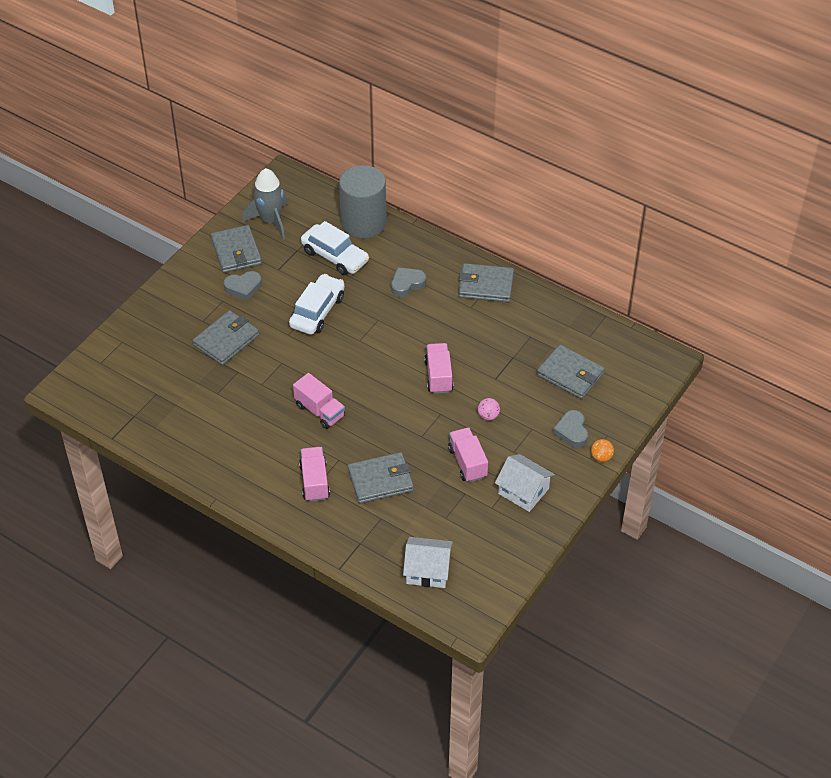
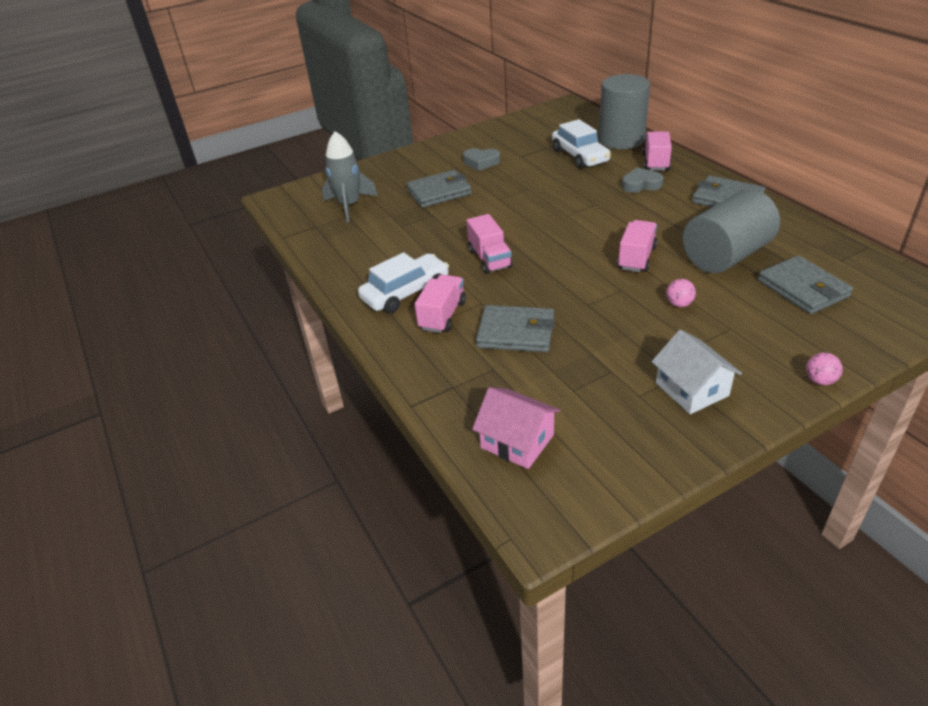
camera: 30 degrees right, 10 degrees down
(236, 251) = (492, 140): grey wallet -> none
(270, 221) = (536, 127): grey rocket -> grey rocket (350, 205)
(317, 311) = (538, 188): white car -> white car (406, 292)
(427, 570) = (517, 441): white house -> pink house
(467, 462) = (630, 341): pink truck -> pink truck (655, 162)
(505, 354) = (726, 256): none -> grey cylinder
(572, 431) = (785, 343): grey heart -> none
(601, 457) = (820, 380): orange ball -> pink ball

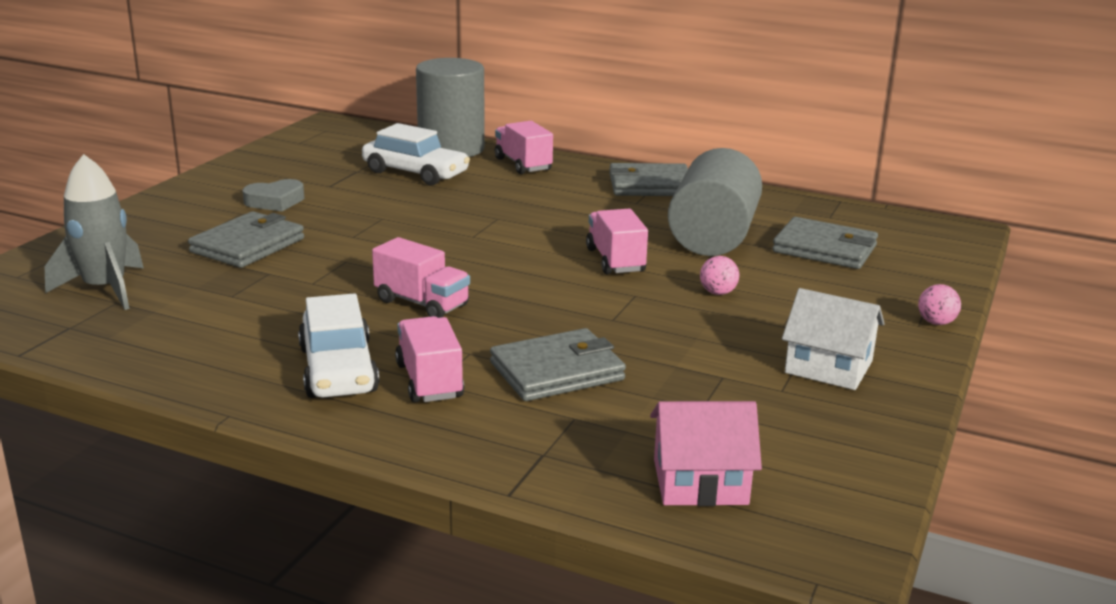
camera: 40 degrees left, 15 degrees down
(406, 292) = (338, 370): white car -> white car turned 150 degrees clockwise
(641, 184) = (531, 189): grey heart -> none

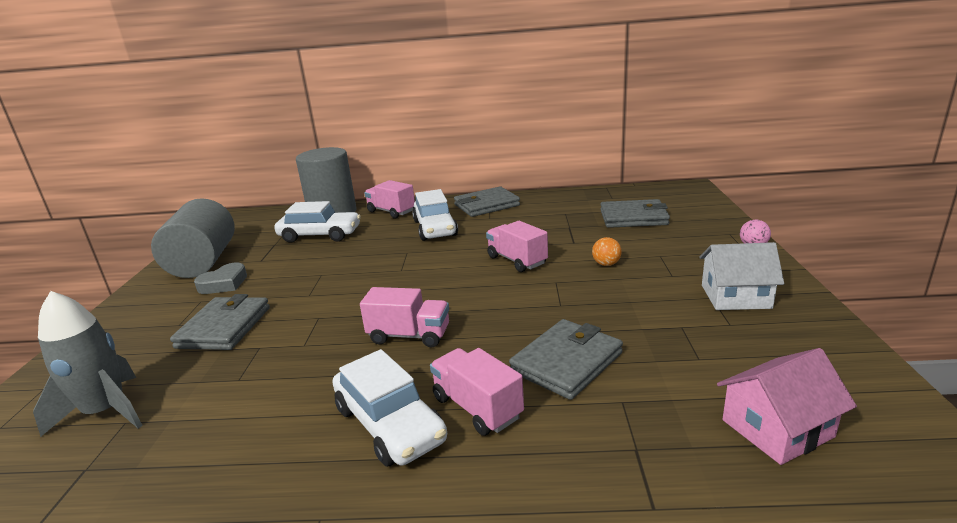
camera: 20 degrees left, 0 degrees up
(556, 198) = (435, 228): none -> white car
(712, 237) = (560, 228): grey cylinder -> grey cylinder (203, 262)
(718, 293) = (606, 264): pink ball -> orange ball

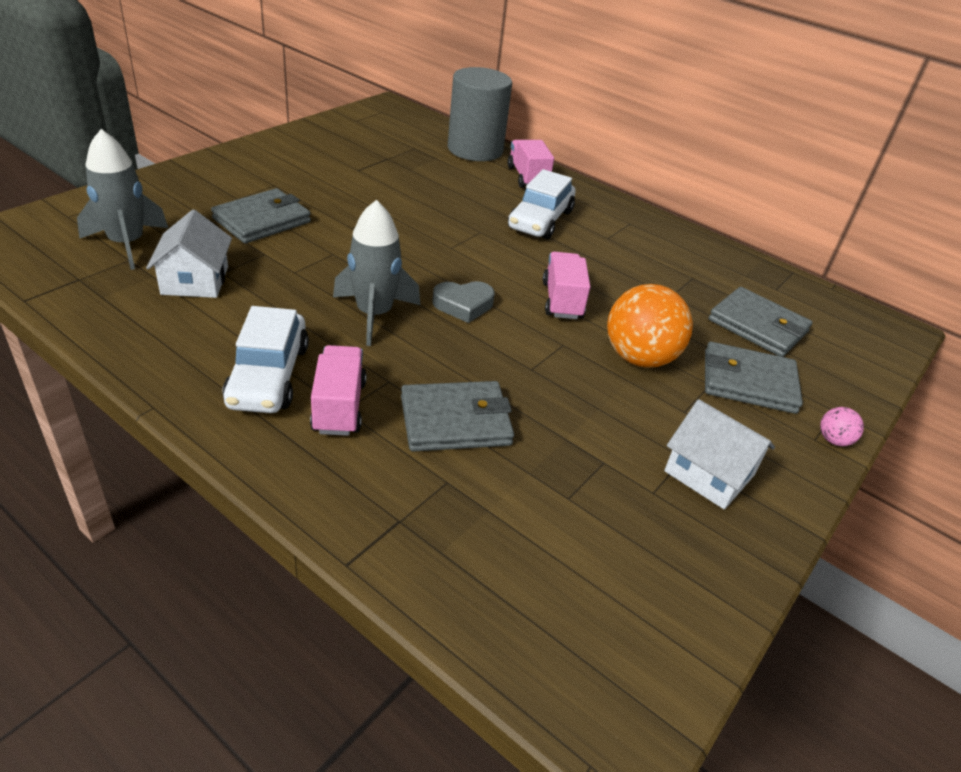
camera: 30 degrees right, 15 degrees up
(203, 262) = (316, 146): grey cylinder -> none
(220, 399) = (195, 280): none -> white house
(224, 284) = (306, 178): grey heart -> grey heart (463, 305)
(320, 235) = (434, 170): white car -> none
(409, 335) = (374, 314): pink truck -> grey rocket
(486, 205) = (627, 221): grey wallet -> grey wallet (748, 382)
(606, 264) = (639, 358): orange ball -> orange ball, size x2.26
(777, 428) = (529, 594): pink house -> none

